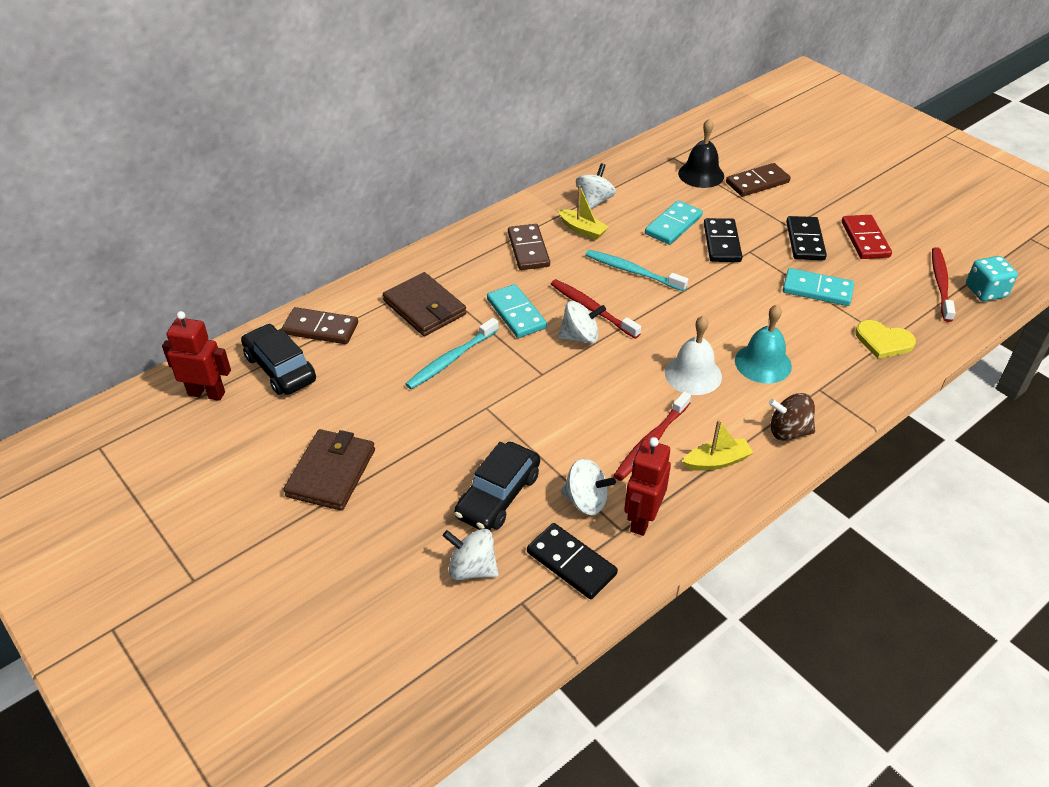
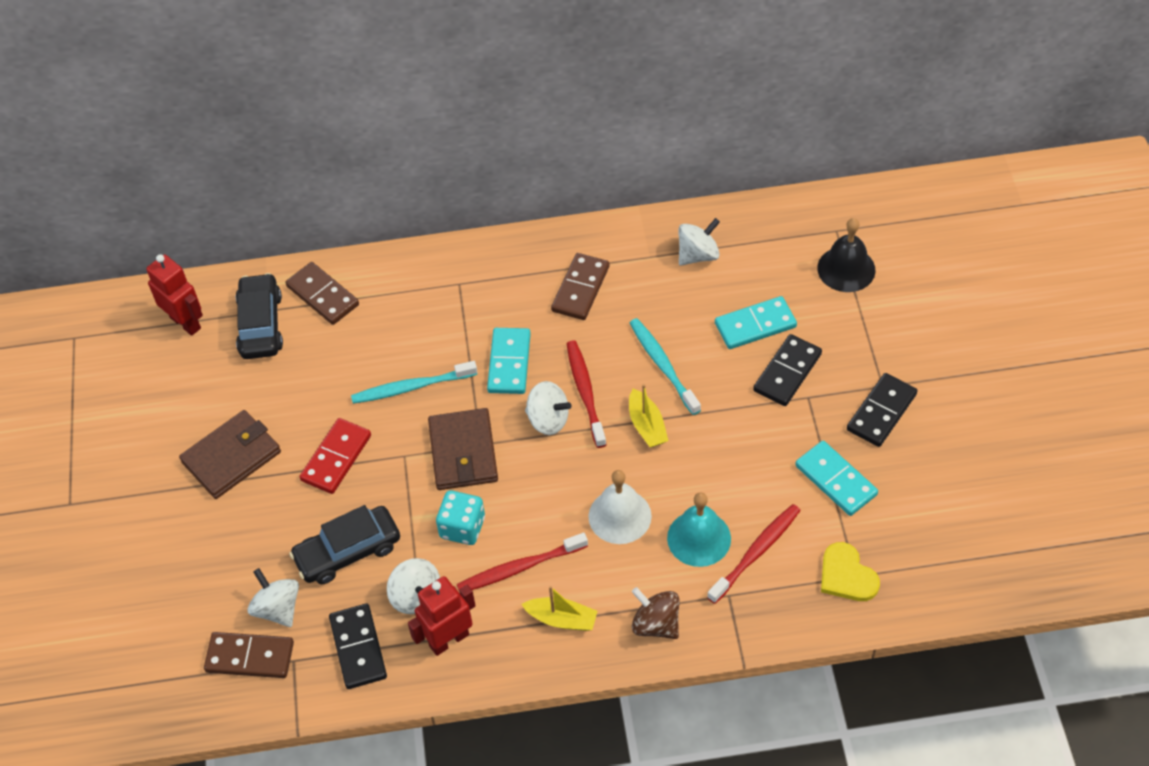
camera: 35 degrees right, 10 degrees up
(424, 308) = (430, 315): brown wallet -> brown wallet (463, 452)
(582, 230) = (655, 288): yellow boat -> yellow boat (647, 425)
(757, 182) = (900, 309): brown domino -> brown domino (250, 657)
(865, 239) = (952, 442): red domino -> red domino (336, 458)
(940, 284) = (981, 538): red toothbrush -> red toothbrush (756, 552)
(985, 291) = (1023, 573): turquoise dice -> turquoise dice (462, 527)

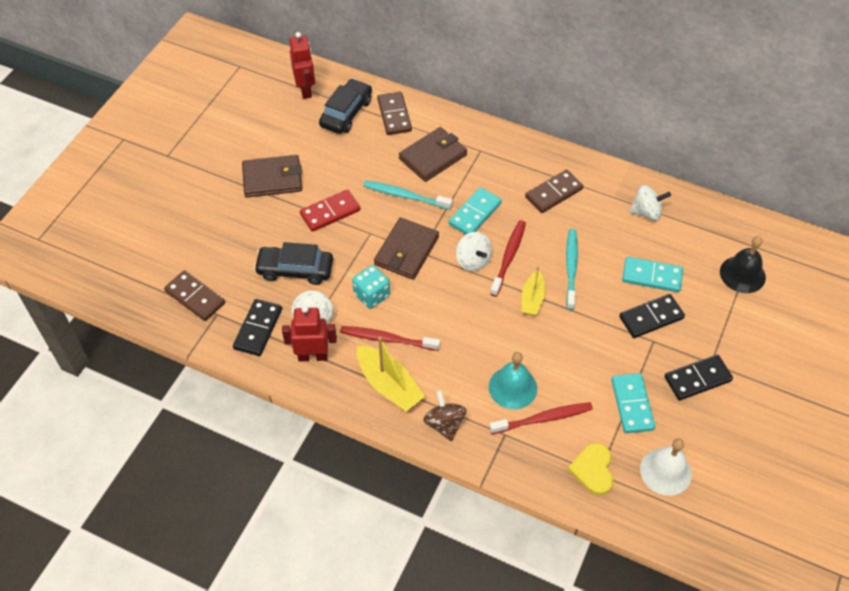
camera: 30 degrees right, 0 degrees up
(278, 608) = (231, 279): white spinning top -> none
(408, 321) = (433, 157): none -> brown wallet
(562, 619) = (389, 385): yellow boat -> yellow boat, size x1.57
(620, 516) = (473, 344): white bell -> white bell (665, 471)

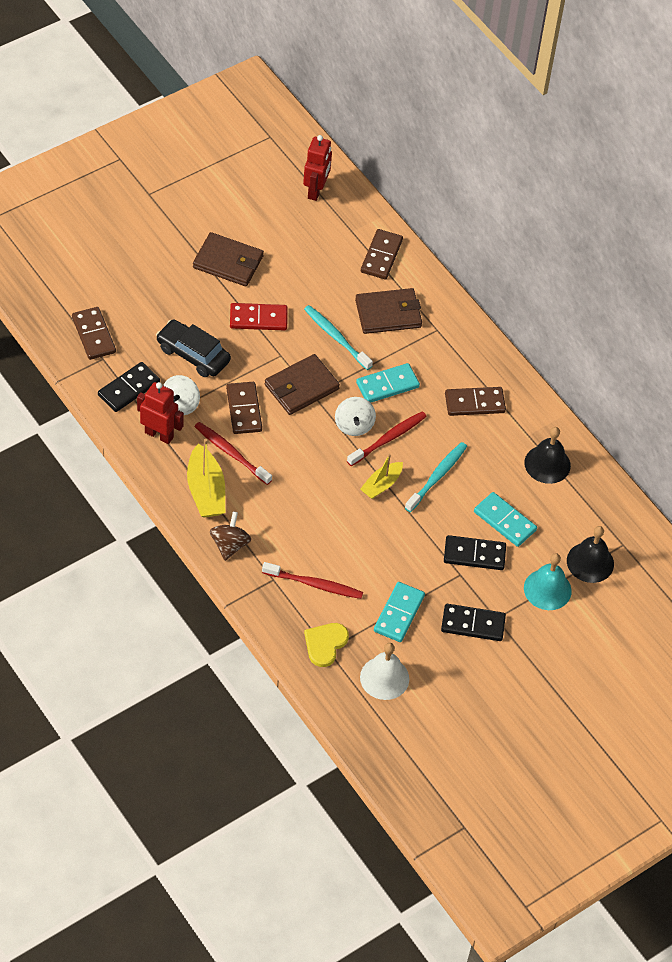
camera: 25 degrees right, 0 degrees up
(346, 113) = (338, 232): black car -> none
(372, 295) = (244, 409): turquoise dice -> brown domino
(513, 387) = (308, 547): turquoise bell -> turquoise bell (547, 589)
(646, 212) = (547, 464): white spinning top -> black bell

